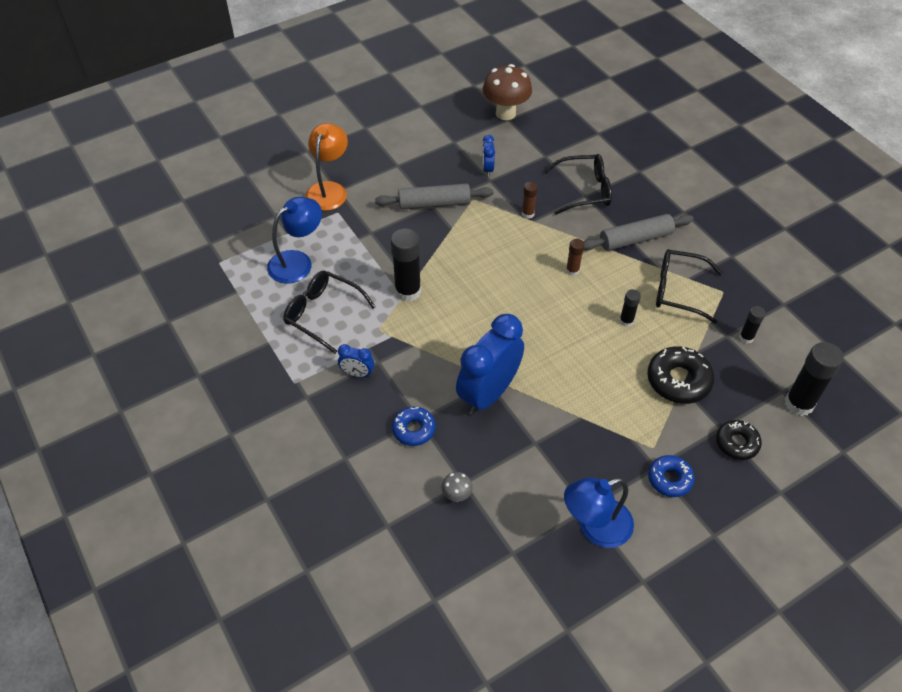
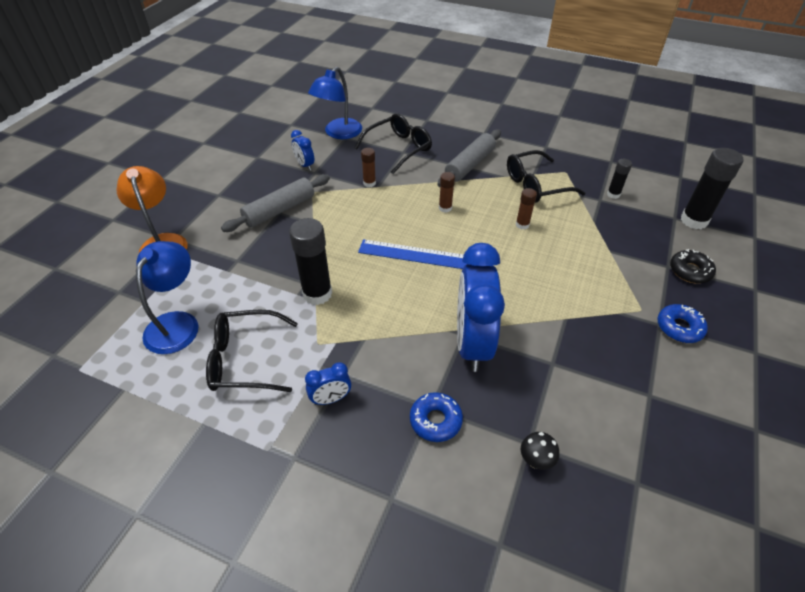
camera: 35 degrees left, 5 degrees down
(456, 495) = (535, 461): grey mushroom -> black mushroom
(505, 113) = (284, 121): brown mushroom -> none
(508, 298) = (414, 254): none -> blue ruler
(595, 527) = (673, 407): blue lamp -> blue lamp (338, 133)
(626, 321) = (522, 225): black glue stick -> brown glue stick
(678, 380) = (603, 248): black donut -> none

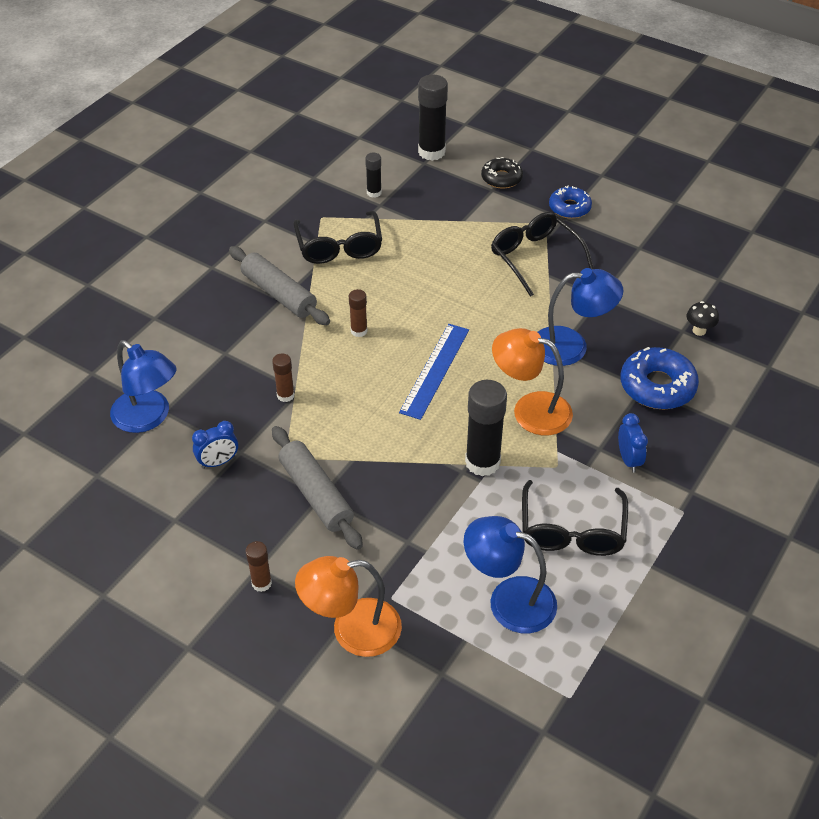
camera: 80 degrees left, 0 degrees up
(382, 319) = (530, 410): none -> orange lamp
(399, 148) = (215, 356): black glasses -> black glasses (535, 257)
(435, 420) = (657, 386): blue donut -> blue donut, size x1.56
(472, 343) = (571, 346): blue clock -> blue lamp
(522, 225) = (406, 273): brown glue stick -> brown glue stick (261, 583)

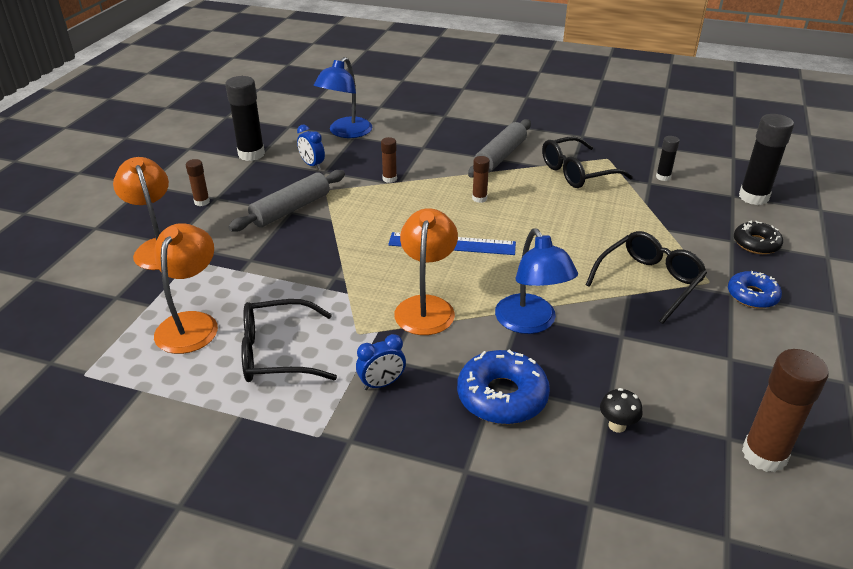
camera: 75 degrees right, 10 degrees down
(482, 462) = (349, 286): black glue stick -> black glue stick (251, 154)
(509, 600) = (191, 323): blue lamp -> orange lamp
(736, 268) = (764, 455): none -> brown glue stick

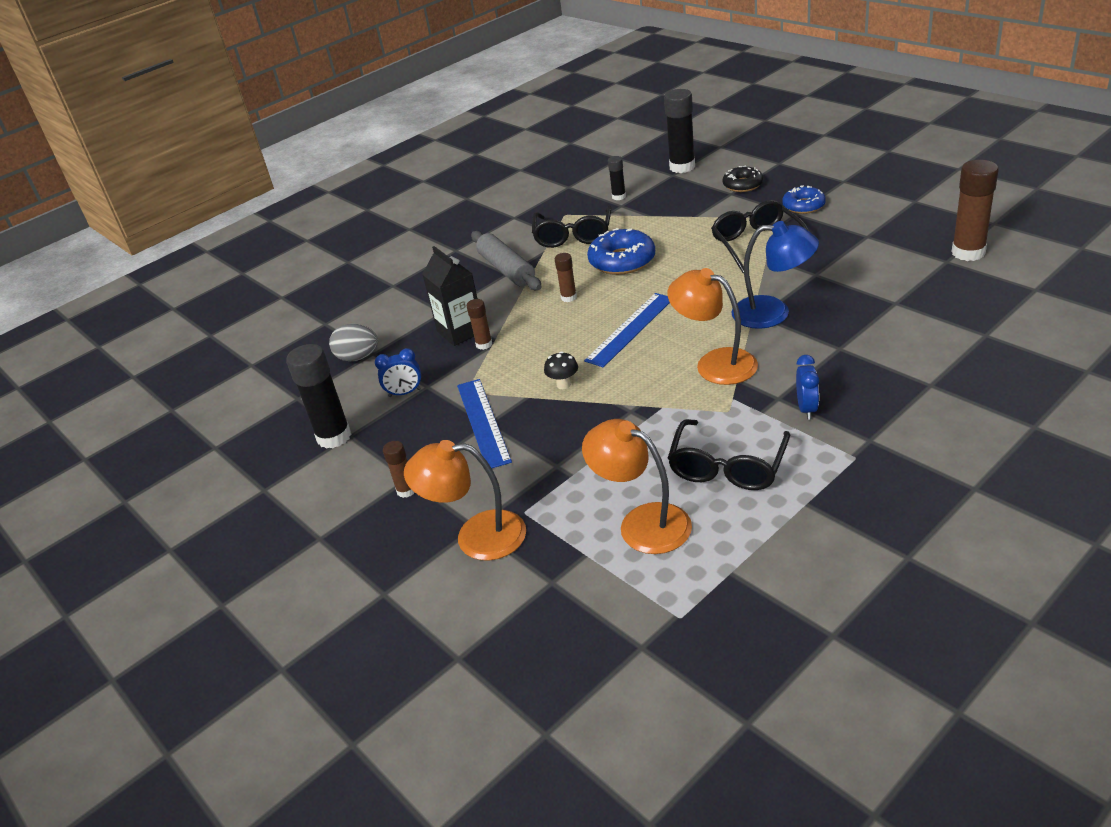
camera: 55 degrees left, 0 degrees up
(291, 209) = (483, 422): grey rolling pin -> blue ruler
(346, 132) = (358, 357): blue lamp -> grey egg
(401, 163) = (460, 331): none -> black carton
(502, 396) = (855, 348): blue donut -> blue donut (622, 261)
(617, 425) = (913, 303): black mushroom -> black mushroom (563, 384)

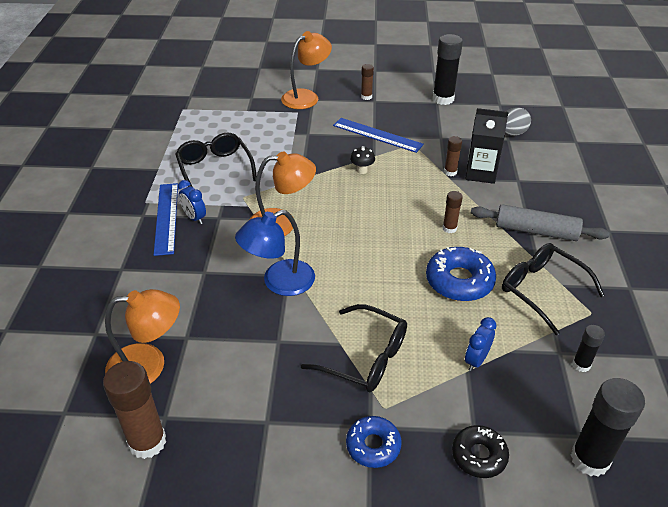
camera: 130 degrees right, 5 degrees up
(404, 393) = (446, 129): blue clock -> blue clock (476, 360)
(630, 329) = (370, 223): blue ruler -> blue ruler (166, 218)
(642, 522) = (234, 130): orange lamp -> orange lamp (149, 365)

